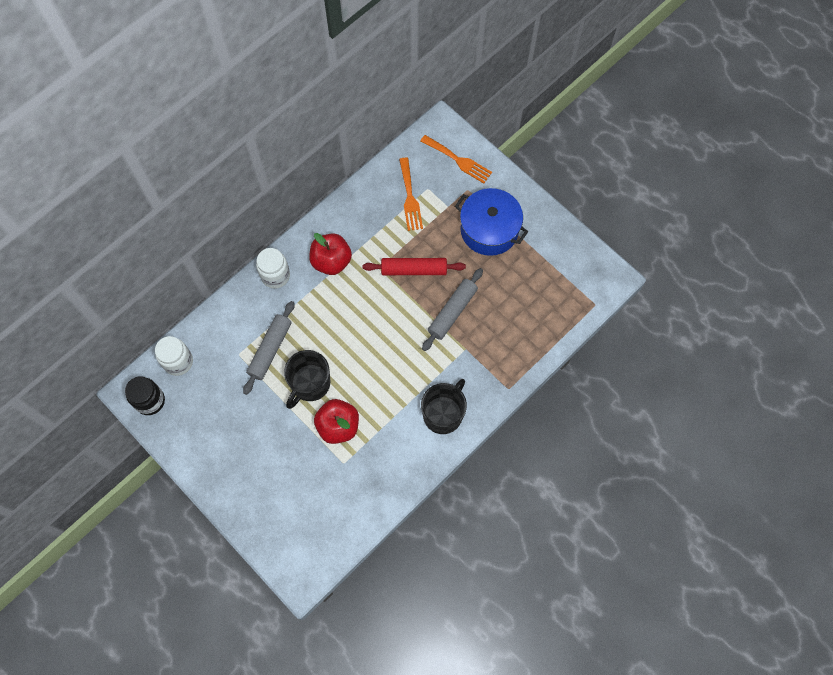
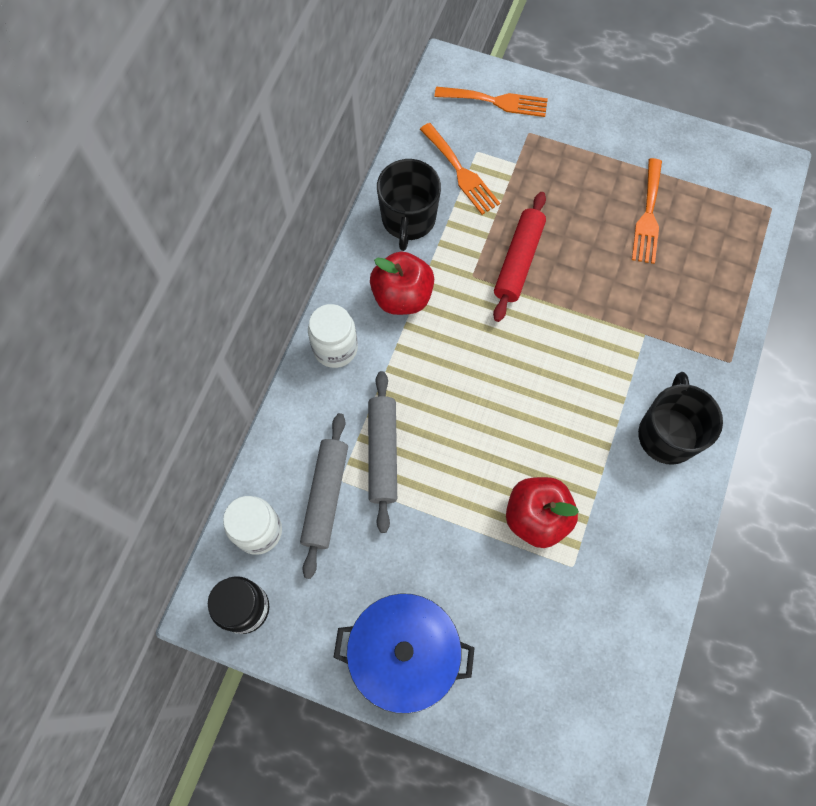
camera: 25 degrees left, 0 degrees up
(310, 384) = (464, 476): black mug -> black mug (408, 219)
(414, 270) = (518, 261): red rolling pin -> red rolling pin turned 45 degrees counterclockwise
(452, 312) = (600, 294): grey rolling pin -> grey rolling pin (325, 496)
(489, 230) = (585, 170): blue pot -> blue pot (404, 654)
(512, 276) = (648, 216): none -> orange fork

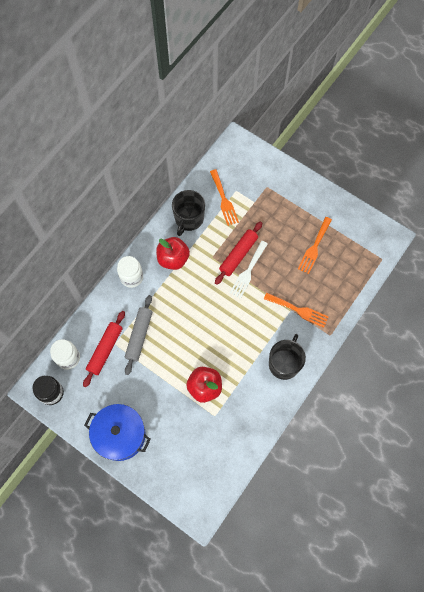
camera: 15 degrees right, 0 degrees up
(325, 496) = (105, 350): grey rolling pin -> red rolling pin
(496, 101) = (255, 165): orange fork -> orange fork (298, 310)
(545, 286) = (248, 271): none -> white fork

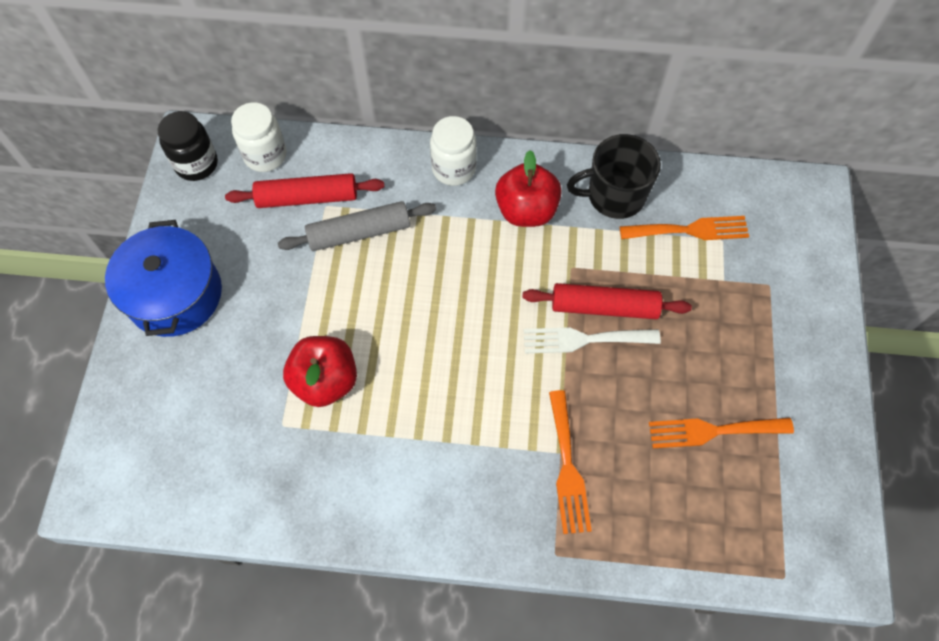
camera: 60 degrees right, 5 degrees down
(224, 200) = (690, 230): orange fork -> orange fork turned 135 degrees counterclockwise
(284, 363) = (447, 496): black mug -> none

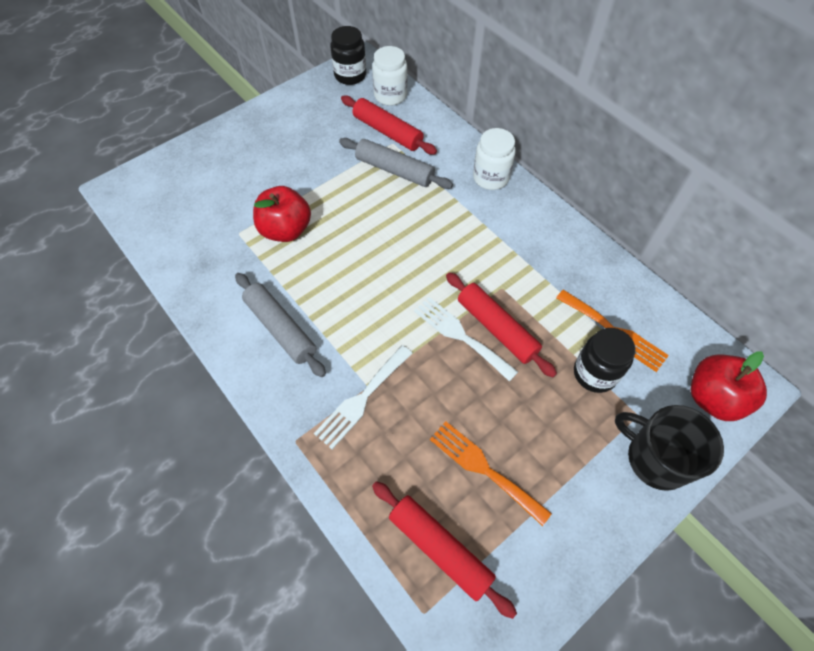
camera: 45 degrees right, 5 degrees down
(175, 294) = (265, 128): blue pot -> none
(431, 475) = (280, 328): none -> grey rolling pin
(526, 210) = (510, 234): red apple -> red apple (713, 398)
(567, 468) = (362, 399): orange fork -> white fork
(614, 196) = (581, 270): black mug -> black mug (656, 458)
(710, 278) = (595, 373): none -> black jar
(746, 522) = (440, 548): none -> red rolling pin

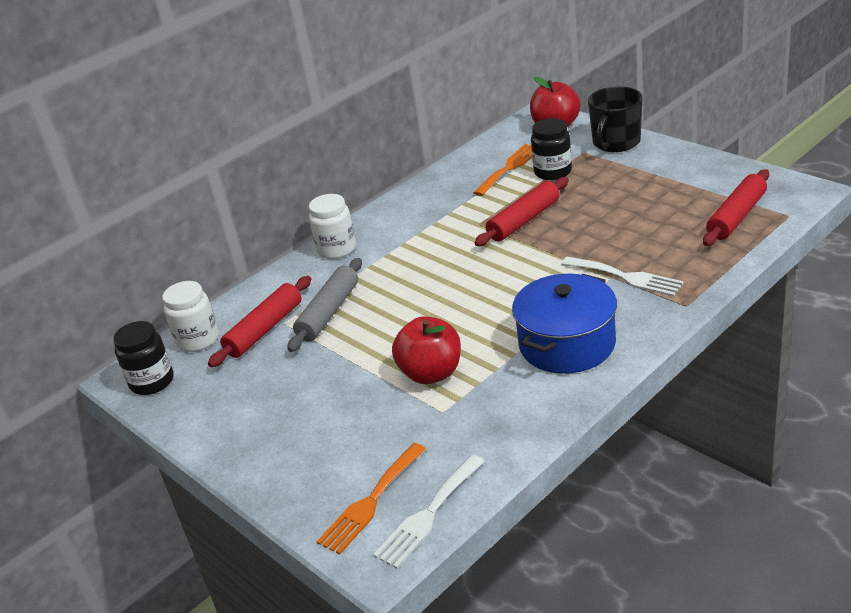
camera: 90 degrees left, 25 degrees down
(280, 328) = (567, 344): grey rolling pin -> blue pot
(460, 335) = (538, 237): white fork -> white fork (428, 514)
(484, 468) = (661, 208): orange fork -> orange fork (371, 502)

